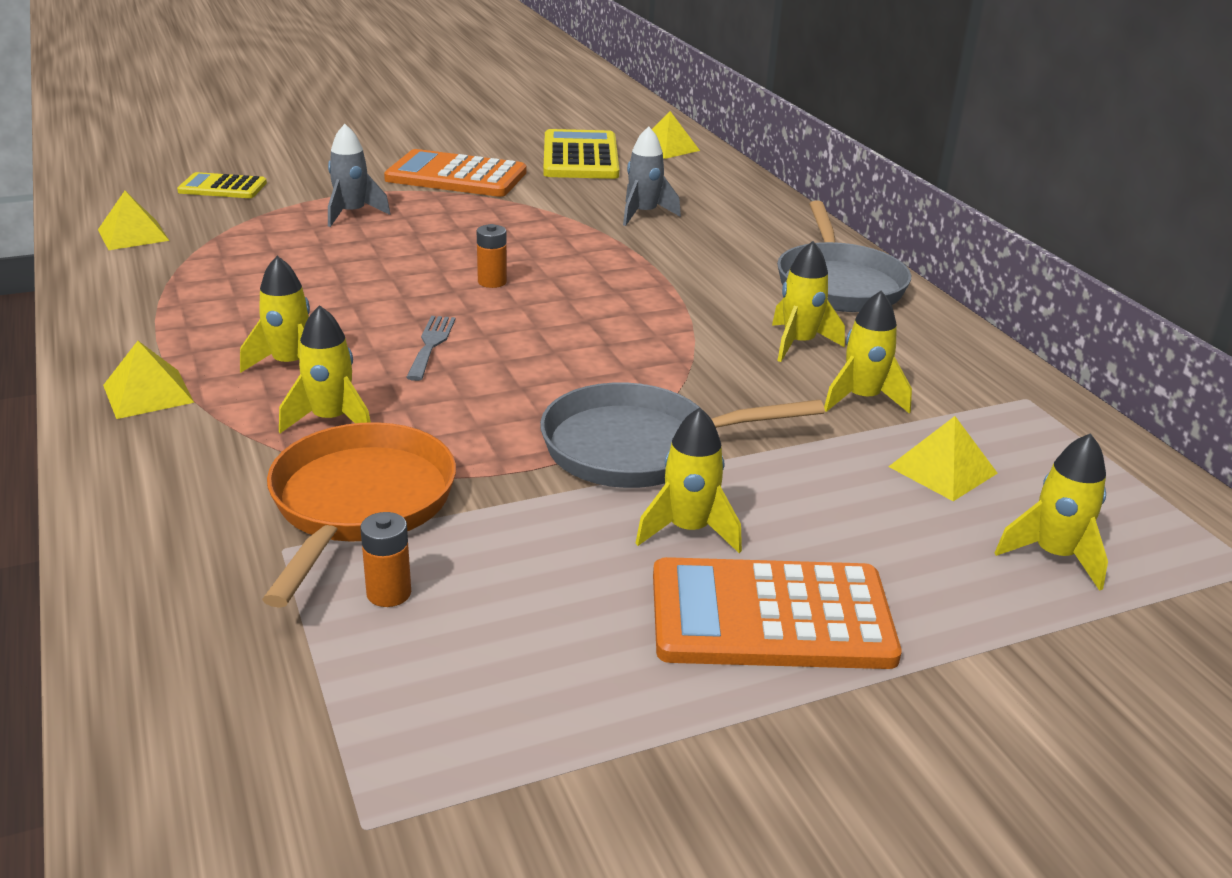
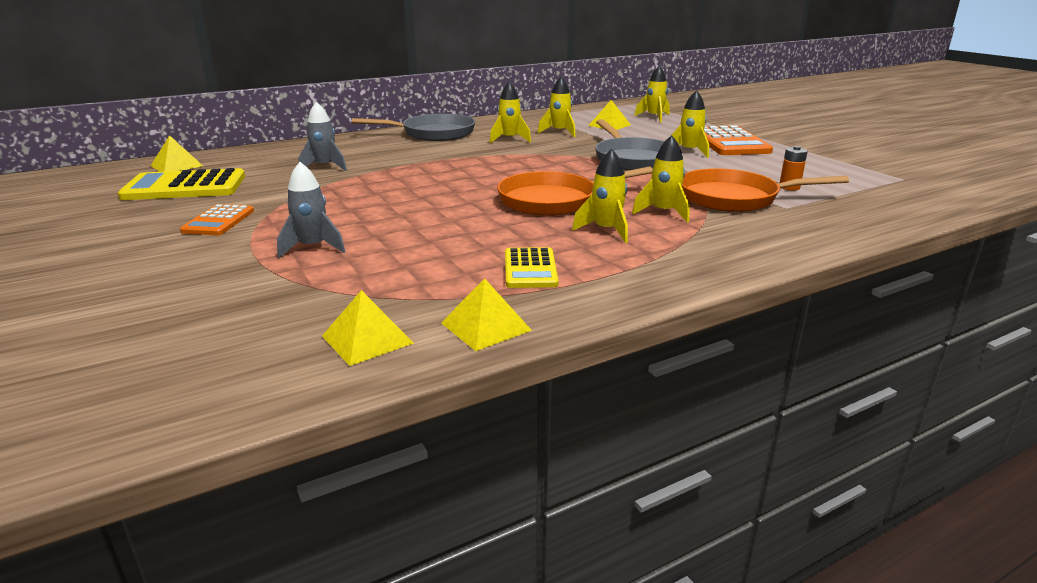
camera: 95 degrees left, 5 degrees down
(148, 393) = (678, 264): yellow pyramid -> yellow pyramid (485, 326)
(222, 187) = (213, 319): yellow calculator -> yellow calculator (530, 269)
(431, 344) = (553, 201): grey fork -> orange pan
(456, 176) = (218, 221): orange calculator -> orange calculator, size x0.58
(492, 282) = (452, 194): orange battery -> none

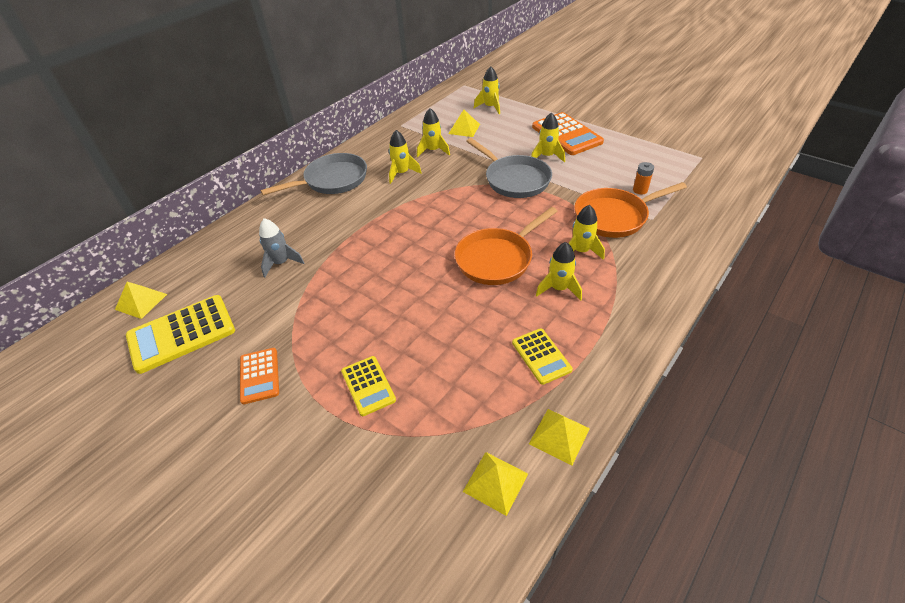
camera: 20 degrees left, 20 degrees up
(313, 247) = (368, 385): grey rocket -> yellow calculator

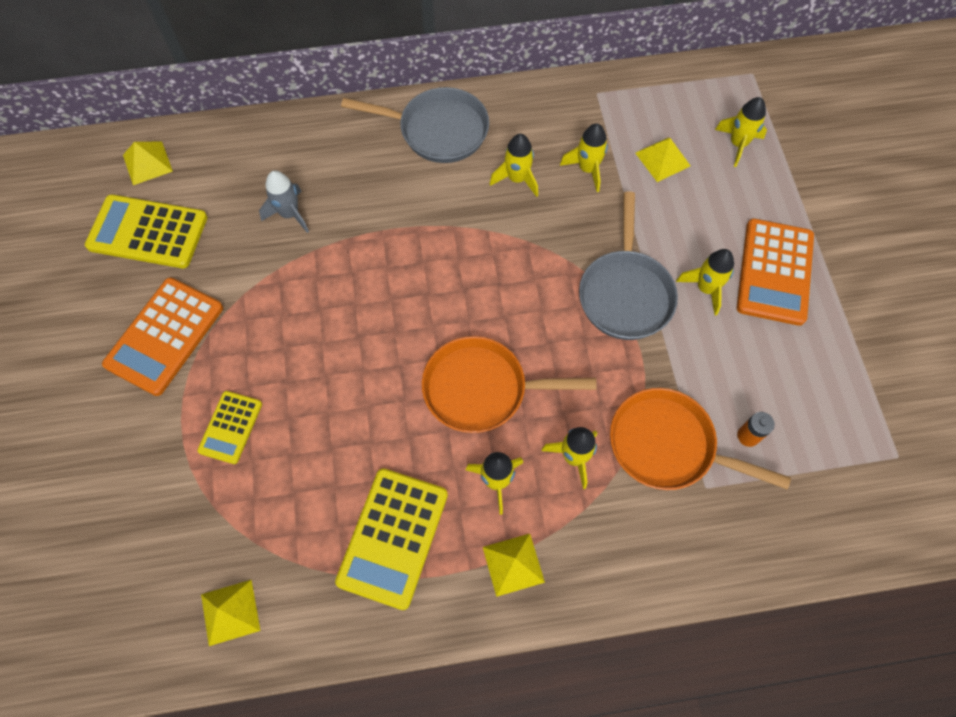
camera: 40 degrees right, 20 degrees up
(259, 375) = (165, 336): orange calculator -> orange calculator, size x1.72
(541, 356) = (393, 537): yellow calculator -> yellow calculator, size x1.72
(559, 436) = (319, 625): yellow pyramid -> yellow pyramid (513, 564)

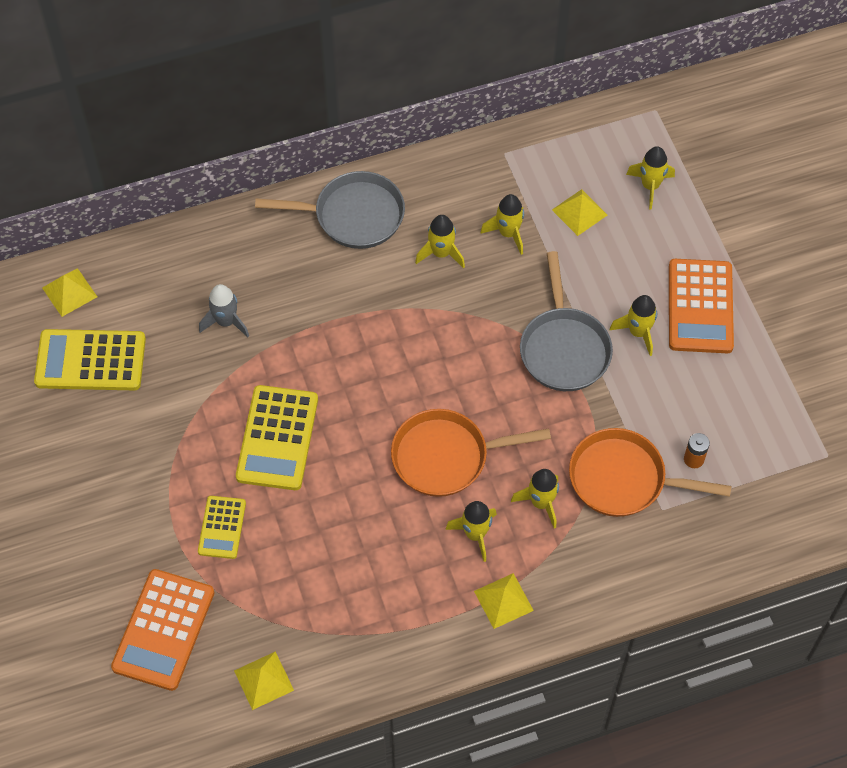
camera: 10 degrees left, 5 degrees down
(165, 336) = (136, 456): orange calculator -> orange calculator (163, 630)
(393, 537) = (393, 596): yellow calculator -> yellow calculator (277, 438)

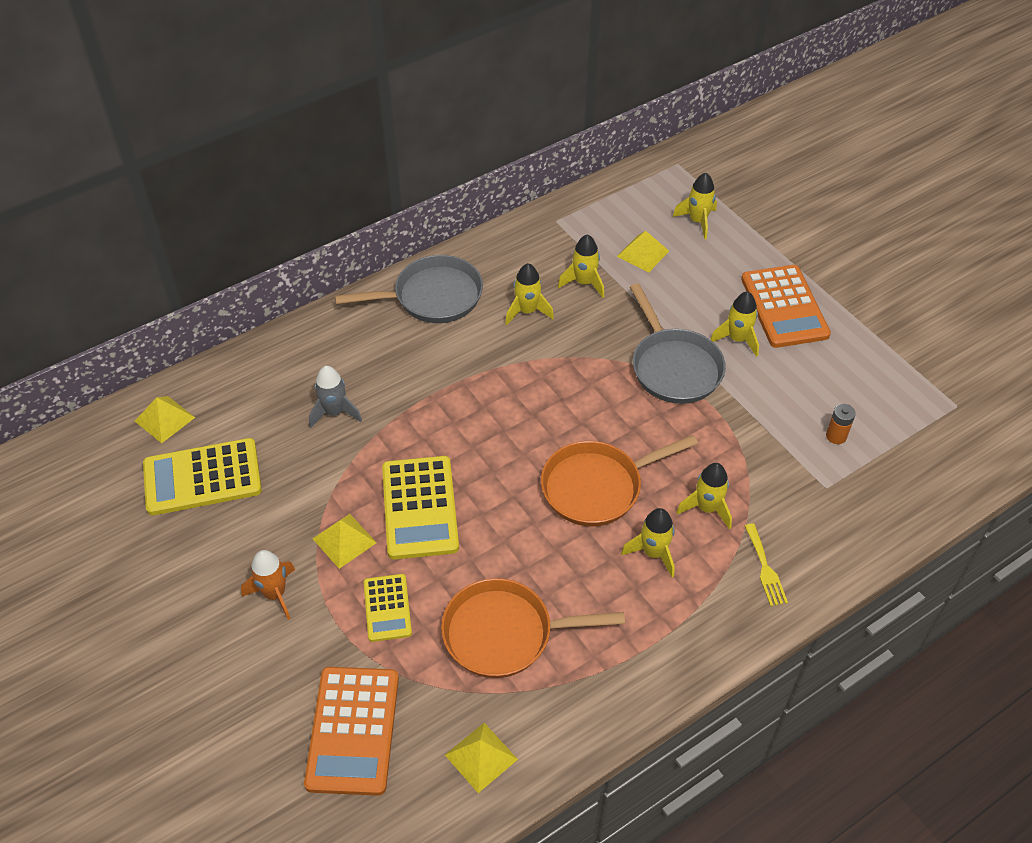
camera: 15 degrees left, 10 degrees down
(128, 490) = (275, 594): none -> orange rocket
(503, 600) = (706, 610): yellow pyramid -> yellow pyramid (344, 540)
(572, 574) = (765, 568): none -> yellow fork
(623, 479) = (777, 468): orange pan -> orange pan (505, 633)

